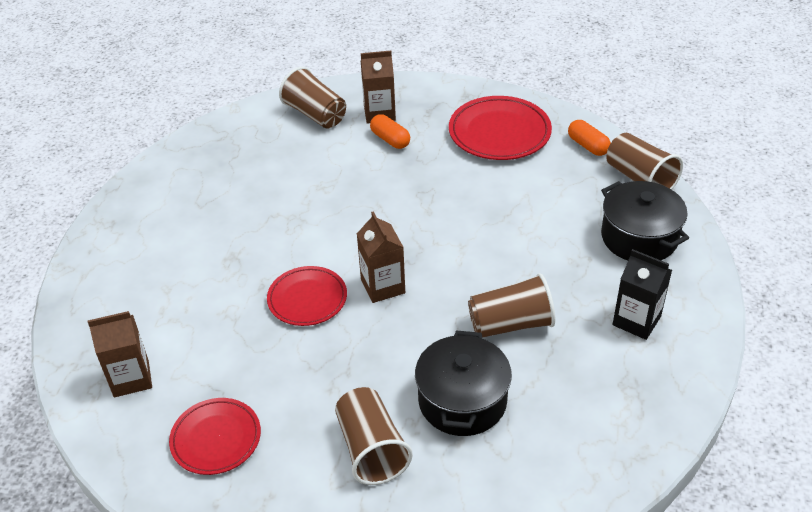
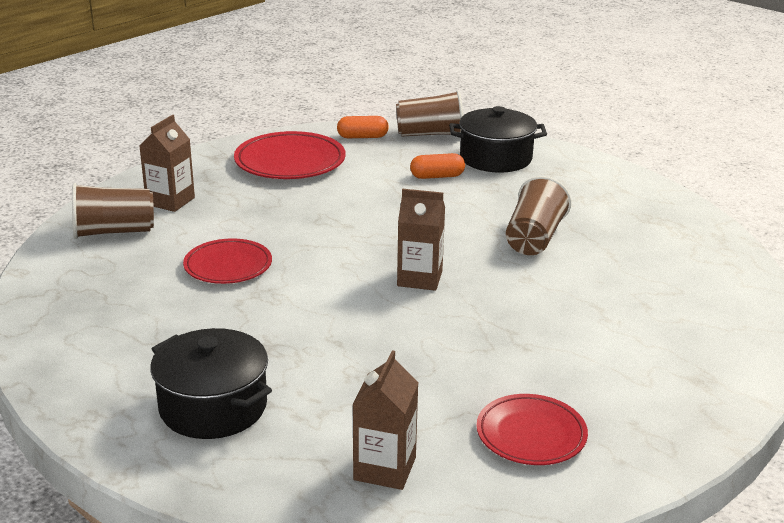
camera: 60 degrees left, 15 degrees down
(307, 299) = (389, 322): red plate -> red plate (228, 266)
(371, 449) = (620, 349): brown cup -> none
(390, 139) = (219, 209): orange capsule -> orange capsule (437, 176)
(462, 401) = (601, 288): black pot -> black pot (213, 407)
(636, 321) = (584, 191): black carton -> none

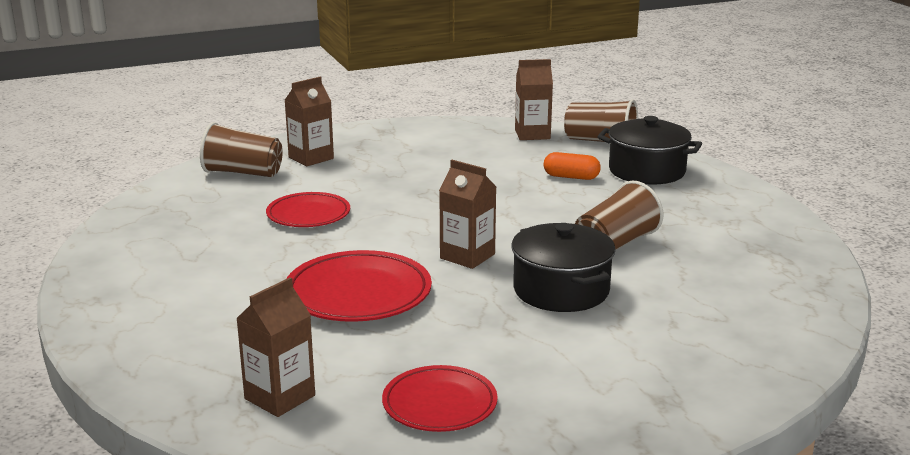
camera: 25 degrees right, 5 degrees down
(213, 407) = (189, 316): black pot -> black pot (561, 290)
(290, 162) = (444, 144): red plate -> red plate (358, 294)
(362, 137) = (532, 134): orange capsule -> brown carton

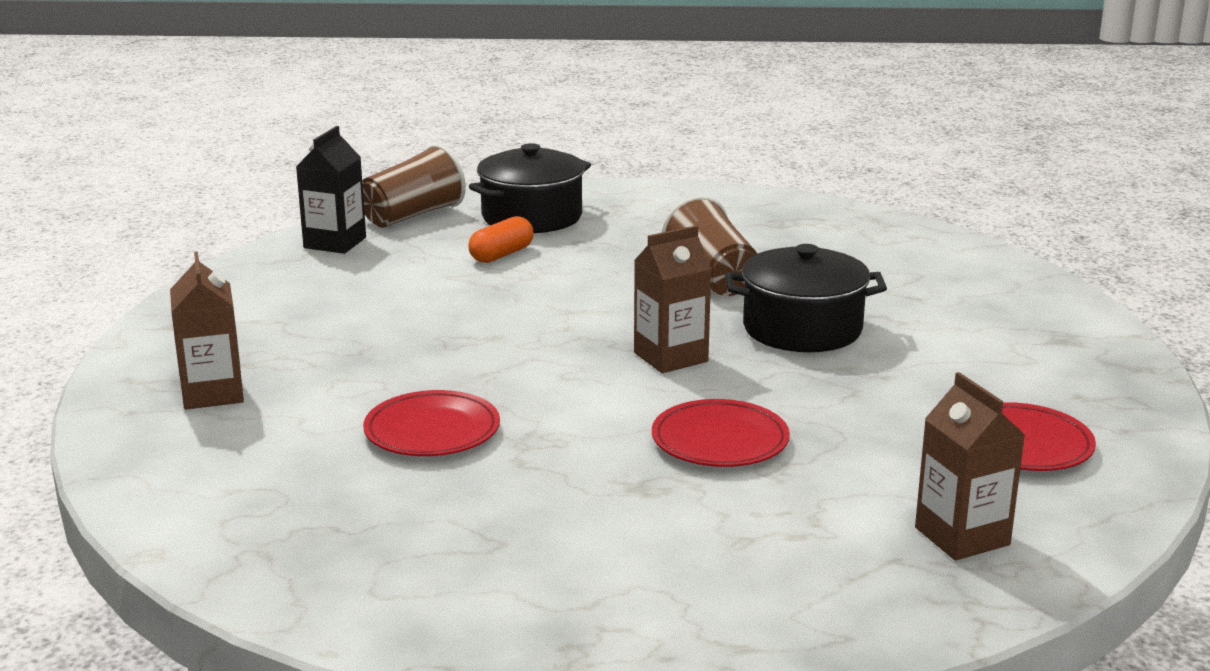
camera: 65 degrees left, 0 degrees up
(243, 173) = (200, 455): brown cup -> none
(358, 294) = (720, 441): red plate -> red plate, size x0.66
(532, 134) = (335, 243): brown carton -> black carton

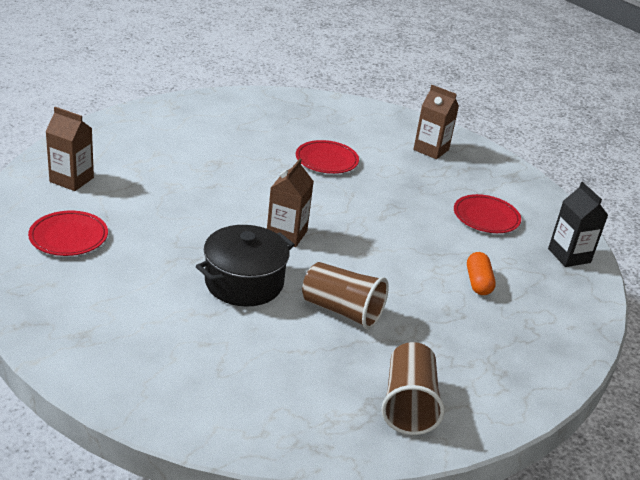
camera: 135 degrees right, 10 degrees up
(413, 216) = (583, 299): brown cup -> brown cup (408, 404)
(532, 217) = (525, 331): black pot -> none
(720, 441) = (210, 193): red plate -> red plate (486, 217)

